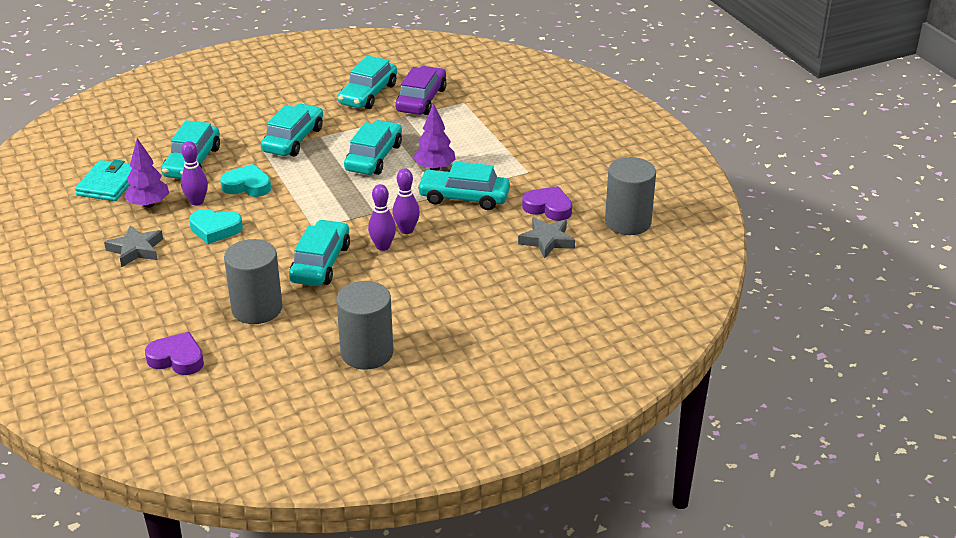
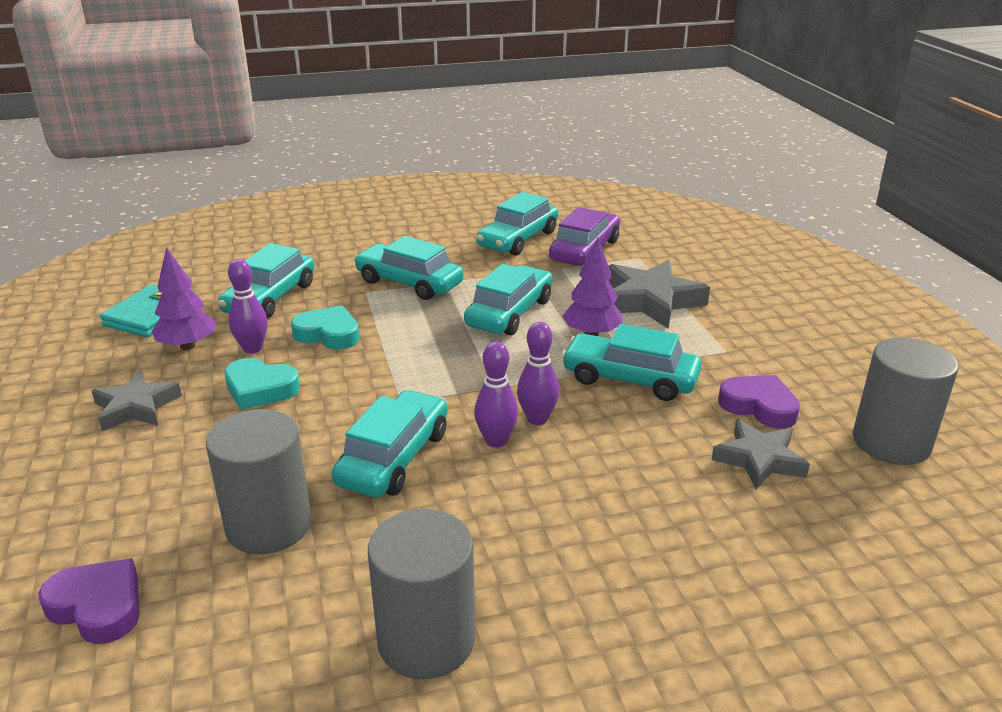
camera: 10 degrees right, 5 degrees down
(293, 140) = (409, 283): turquoise car -> turquoise car turned 90 degrees counterclockwise
(474, 138) = (650, 301): none -> grey star

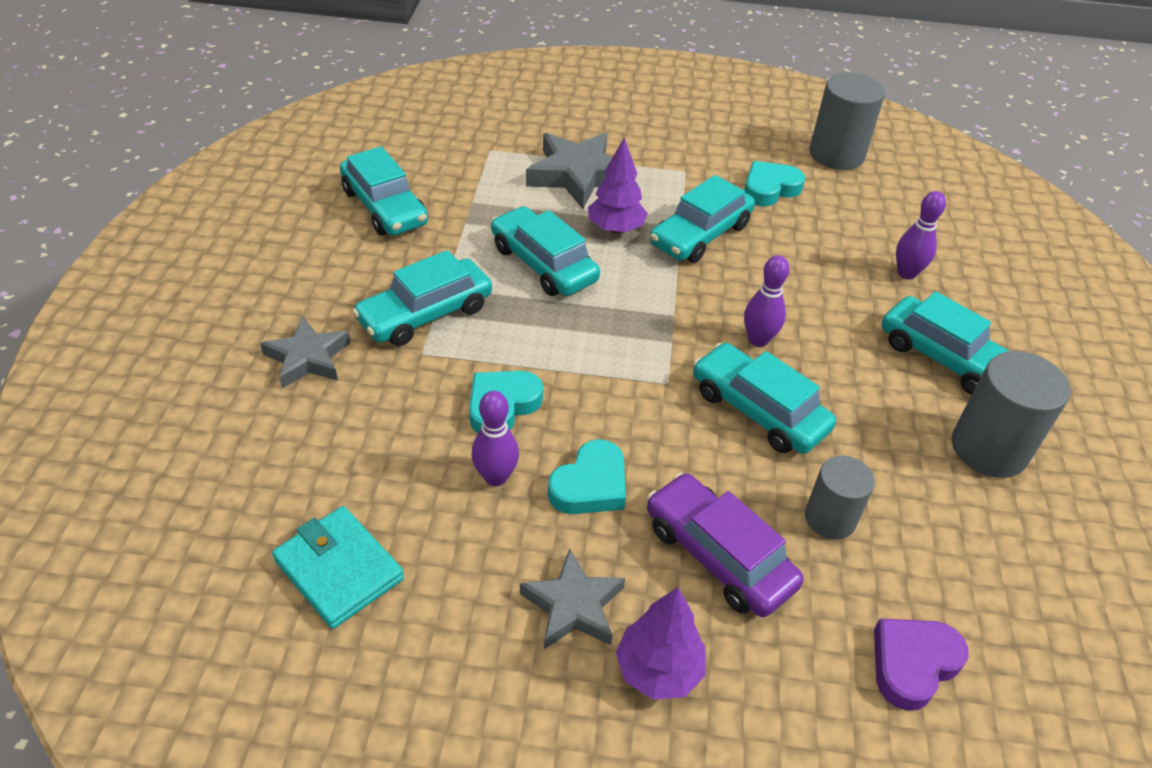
camera: 70 degrees left, 15 degrees up
(188, 346) = (451, 538): purple tree -> purple tree (658, 670)
(268, 525) = (830, 518): grey cylinder -> grey cylinder, size x0.63
(270, 298) = (376, 439): turquoise car -> turquoise car (945, 358)
(537, 419) = (736, 306): purple bowling pin -> purple bowling pin (906, 273)
(584, 250) = (448, 175): purple car -> purple car (718, 555)
(759, 406) = (770, 189): purple heart -> turquoise heart
(759, 459) = (835, 217): grey star -> grey star (308, 358)

